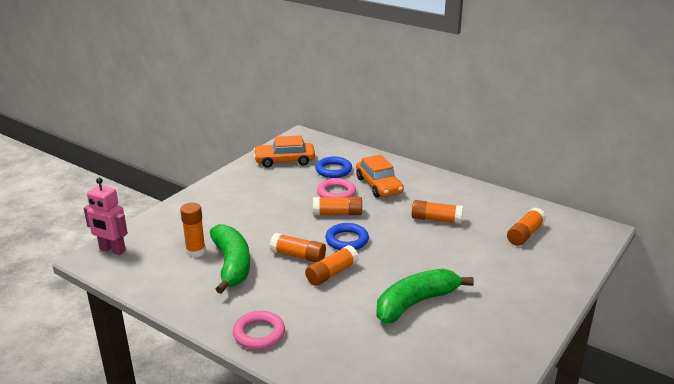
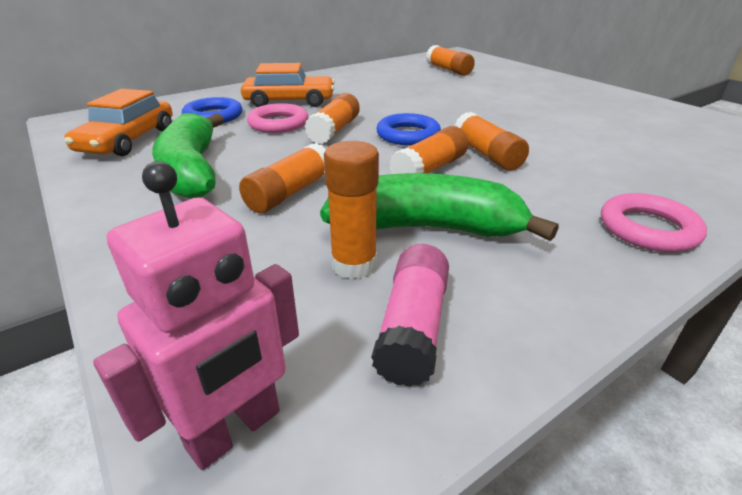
camera: 70 degrees left, 5 degrees up
(161, 272) = (413, 327): none -> pink glue stick
(416, 303) = (563, 123): green banana -> green banana (192, 170)
(436, 219) = (395, 91): orange glue stick -> orange glue stick (289, 193)

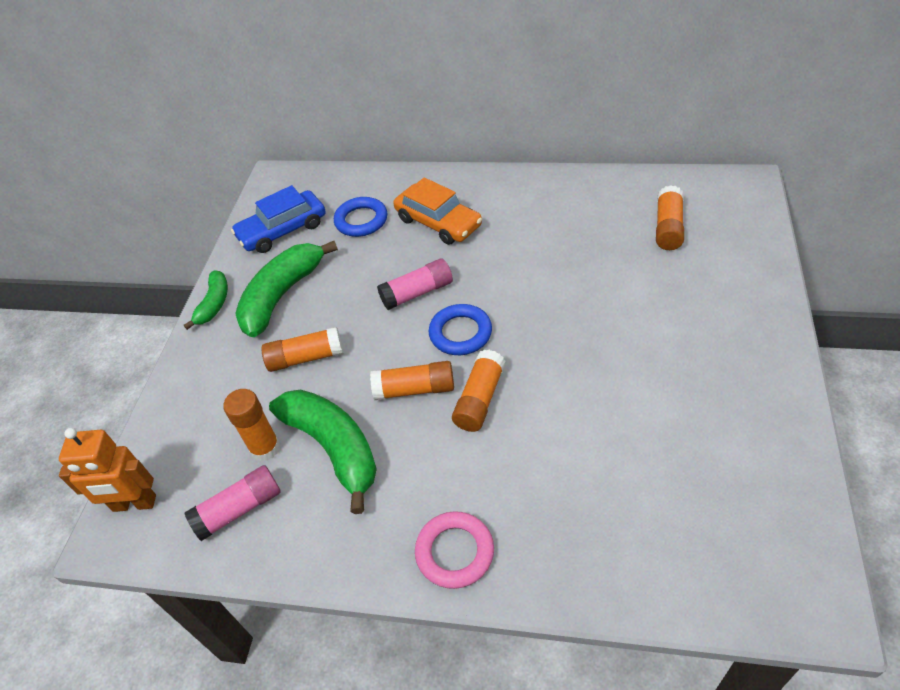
camera: 50 degrees right, 15 degrees up
(101, 203) = (214, 304): none -> green banana
(128, 140) = (282, 230): orange car -> blue car
(235, 430) = (134, 504): pink robot -> orange robot
(278, 123) = (391, 258): pink ring -> none
(334, 130) = (417, 293): orange glue stick -> pink glue stick

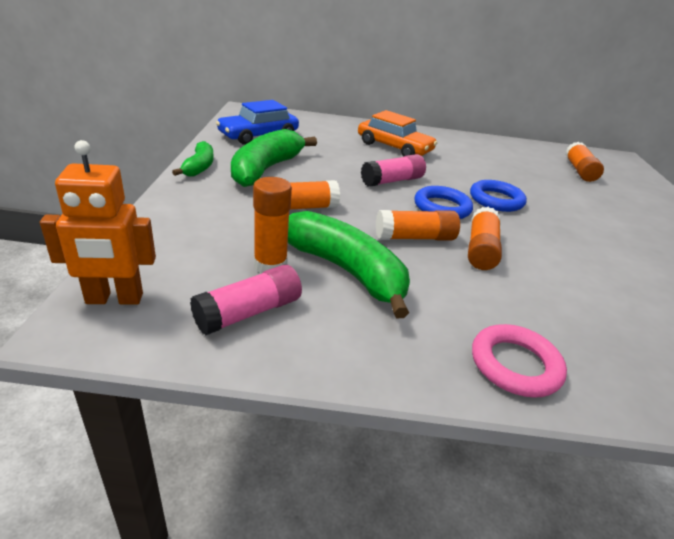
camera: 15 degrees left, 15 degrees down
(361, 220) = (327, 139): blue ring -> blue ring (496, 200)

